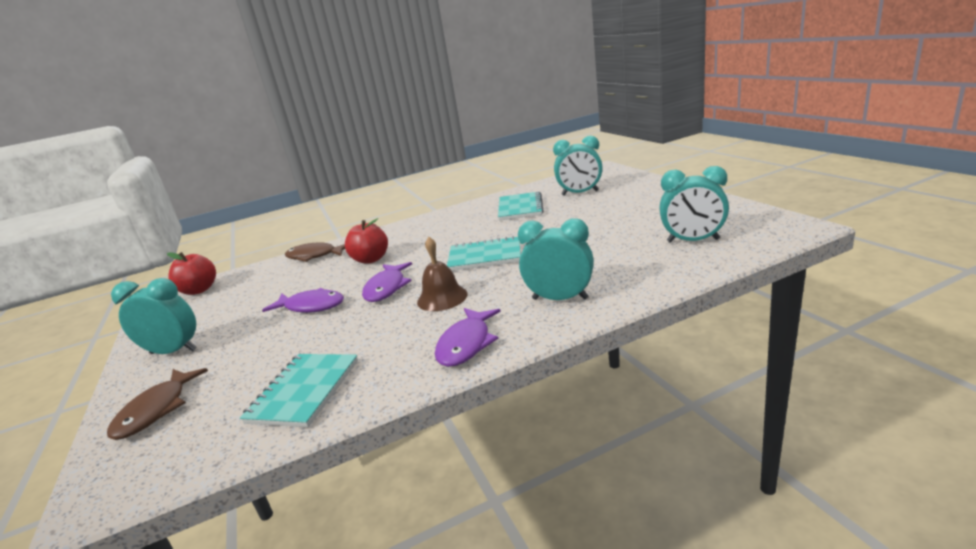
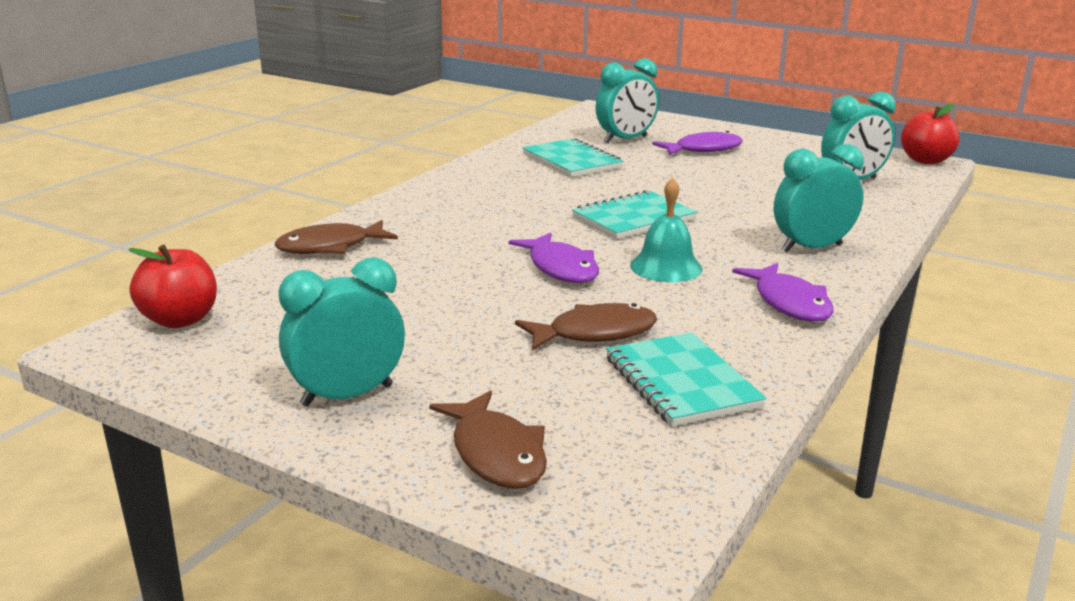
camera: 40 degrees left, 0 degrees up
(311, 306) = (481, 304): purple fish -> purple fish (703, 149)
(326, 340) = (594, 333): none -> brown fish
(371, 259) = (455, 240): red apple -> red apple (925, 160)
(442, 298) = (666, 267): brown bell -> turquoise bell

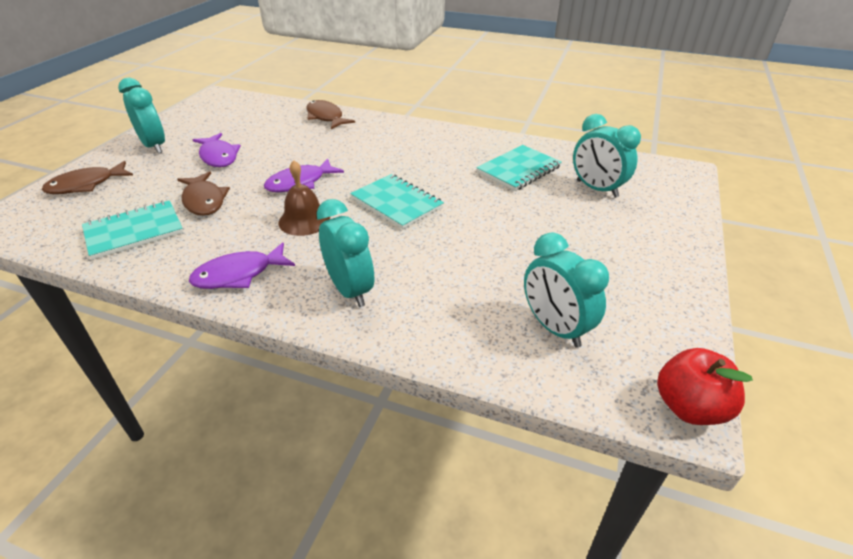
camera: 80 degrees right, 15 degrees up
(180, 320) = (238, 103): red apple -> none
(666, 267) = (304, 220): turquoise bell -> brown bell
(703, 149) = (598, 230): purple fish -> purple fish (218, 156)

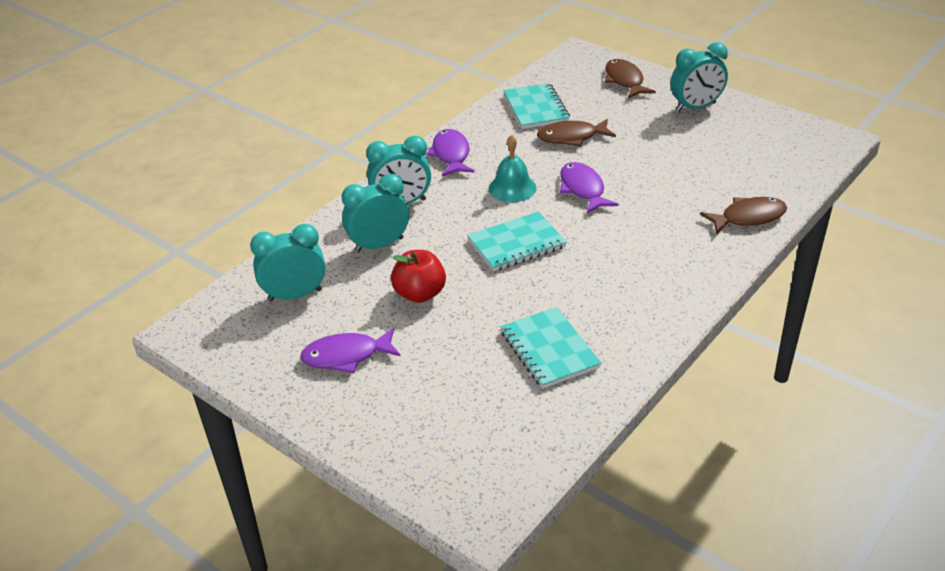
camera: 110 degrees right, 0 degrees up
(218, 156) = (659, 143): purple fish -> purple fish (346, 356)
(304, 220) = (512, 188): brown bell -> turquoise bell
(596, 189) = (476, 403): turquoise clock -> turquoise clock (379, 245)
(689, 407) = (185, 334): red apple -> red apple (420, 294)

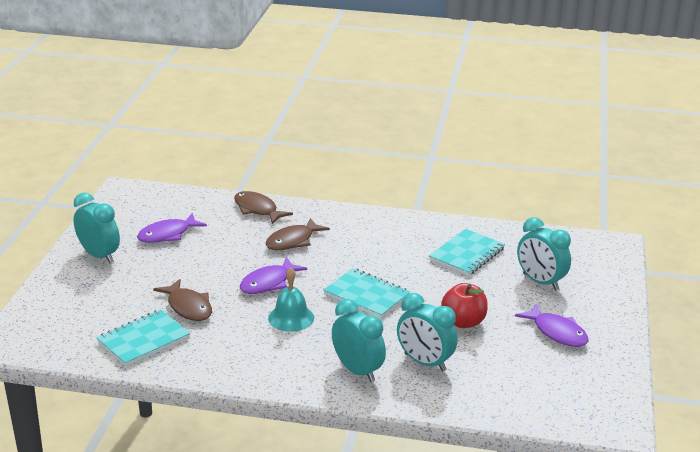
camera: 120 degrees left, 10 degrees down
(295, 295) = (523, 383): turquoise clock -> turquoise clock (540, 282)
(451, 154) = (260, 367): purple fish -> purple fish (167, 235)
(625, 81) = (62, 301): brown fish -> brown fish (293, 241)

